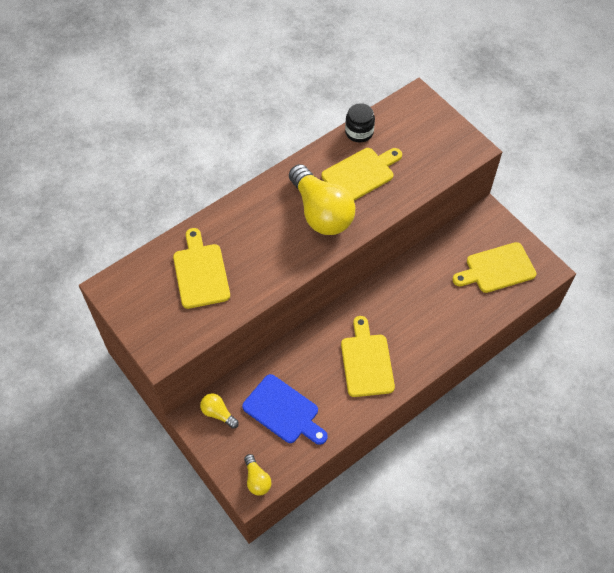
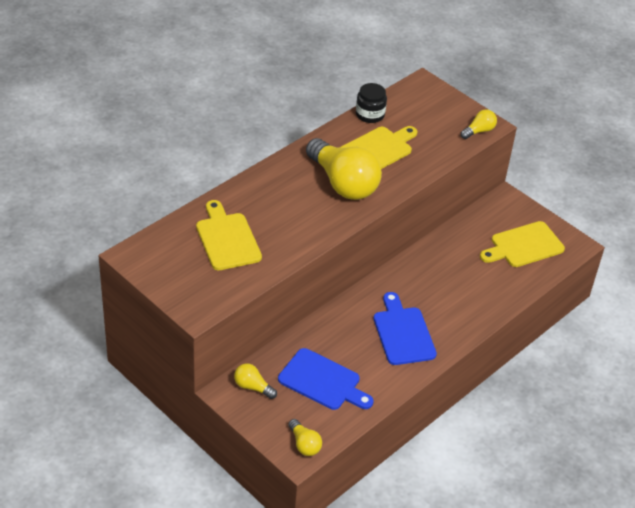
camera: 10 degrees left, 15 degrees down
(366, 362) = (403, 333): yellow cutting board -> blue cutting board
(463, 155) = (479, 131): none -> yellow light bulb

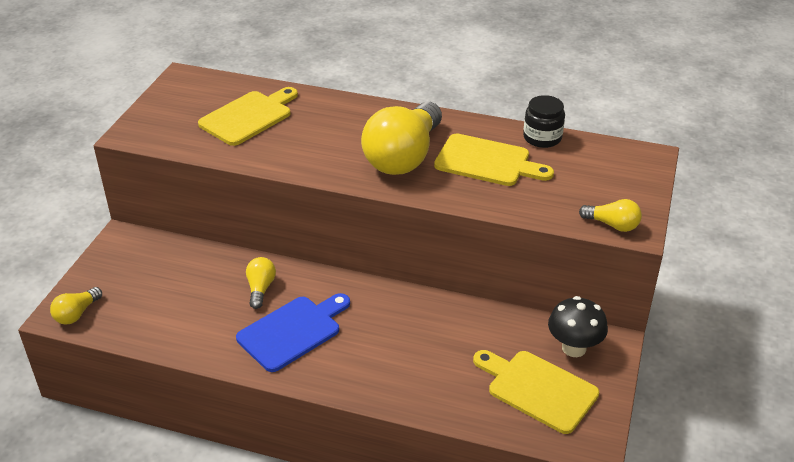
camera: 65 degrees right, 5 degrees down
(253, 387) = (139, 251): yellow light bulb -> yellow light bulb (260, 289)
(322, 381) = (176, 295): blue cutting board -> none
(500, 215) = (574, 348): none -> black mushroom

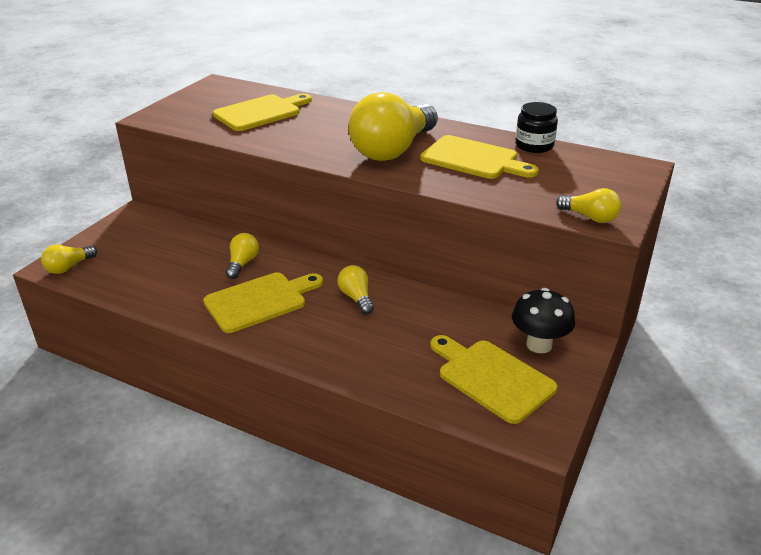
camera: 10 degrees right, 5 degrees down
(292, 331) = (259, 301): blue cutting board -> yellow cutting board
(388, 316) = (356, 298): none -> yellow light bulb

